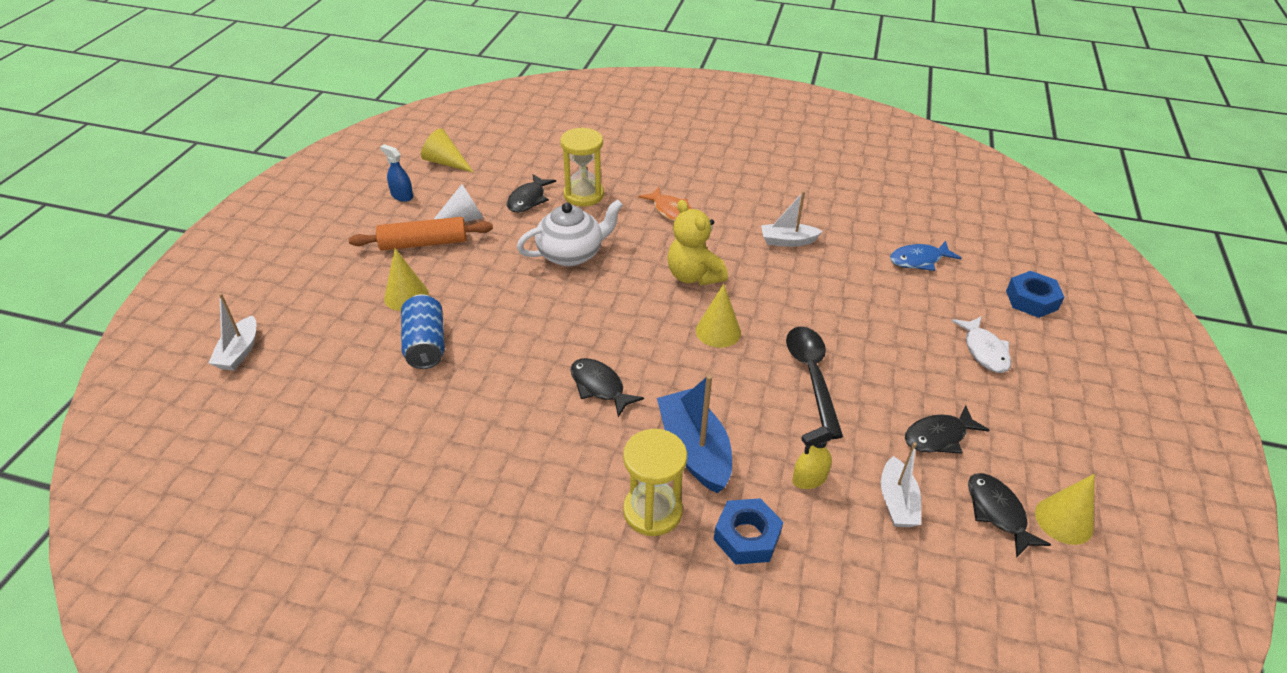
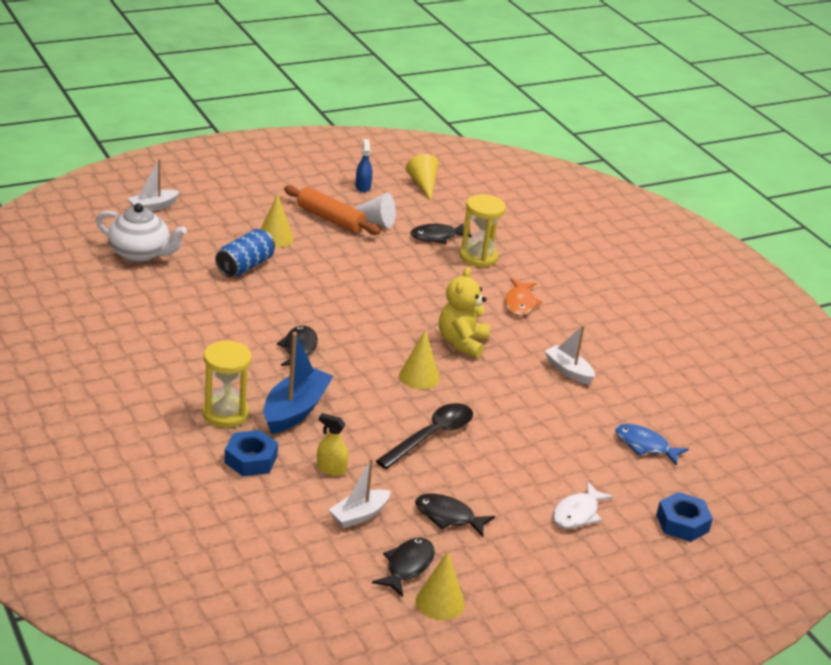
camera: 45 degrees right, 10 degrees down
(571, 254) = (407, 281): white teapot -> white teapot (140, 253)

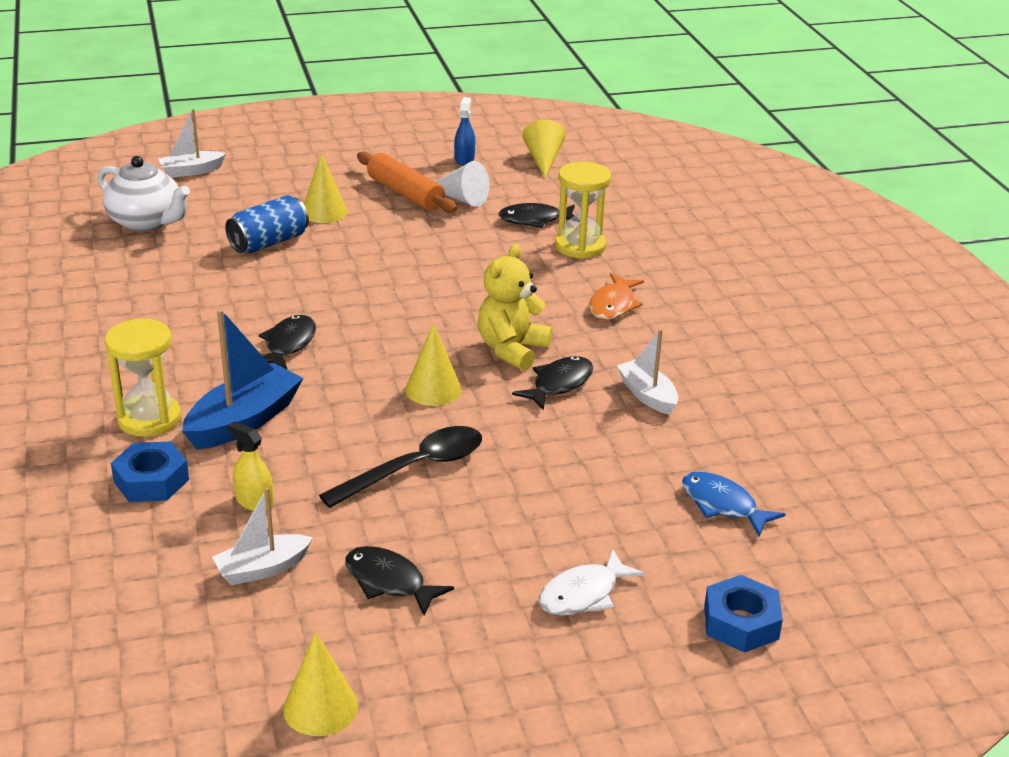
camera: 15 degrees right, 0 degrees up
(407, 566) = (297, 649): black fish -> black fish (559, 384)

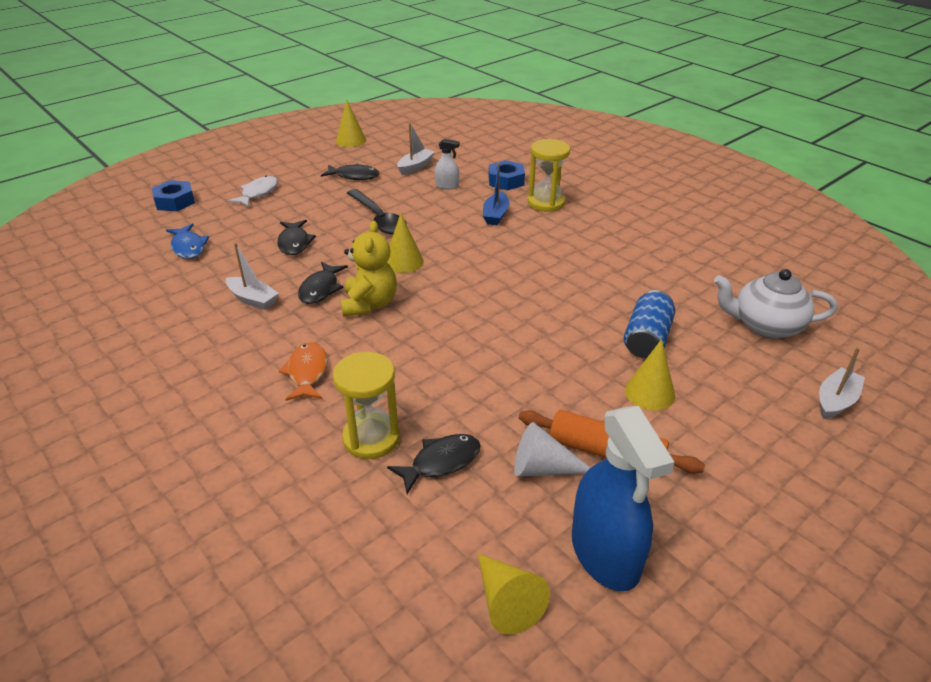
camera: 155 degrees right, 5 degrees up
(244, 421) = (495, 215): blue boat -> blue boat, size x0.63
(254, 502) = (447, 186): yellow spray bottle -> white spray bottle
(288, 344) = (525, 262): black fish -> black fish (294, 243)
(415, 468) = (379, 219): black spoon -> black spoon turned 60 degrees counterclockwise
(464, 159) = (605, 553): blue spray bottle -> blue spray bottle, size x2.15
(723, 505) = (188, 247): blue fish -> blue fish turned 45 degrees clockwise

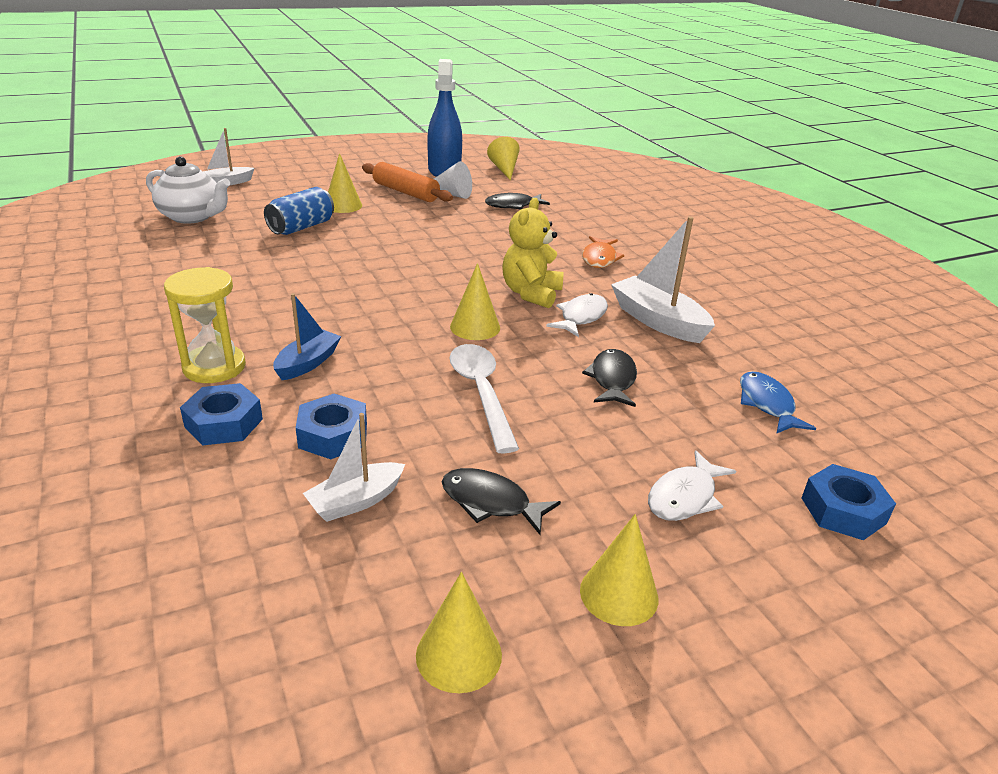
camera: 165 degrees left, 5 degrees down
(253, 299) = (658, 321): white boat -> white boat, size x1.59
(293, 160) = (619, 594): none -> yellow cone
(321, 289) = (581, 317): black fish -> white fish
(371, 438) = (555, 221): yellow hourglass -> none
(379, 219) = (481, 393): black spoon -> white spoon
(447, 186) = (333, 435): white spray bottle -> blue nut

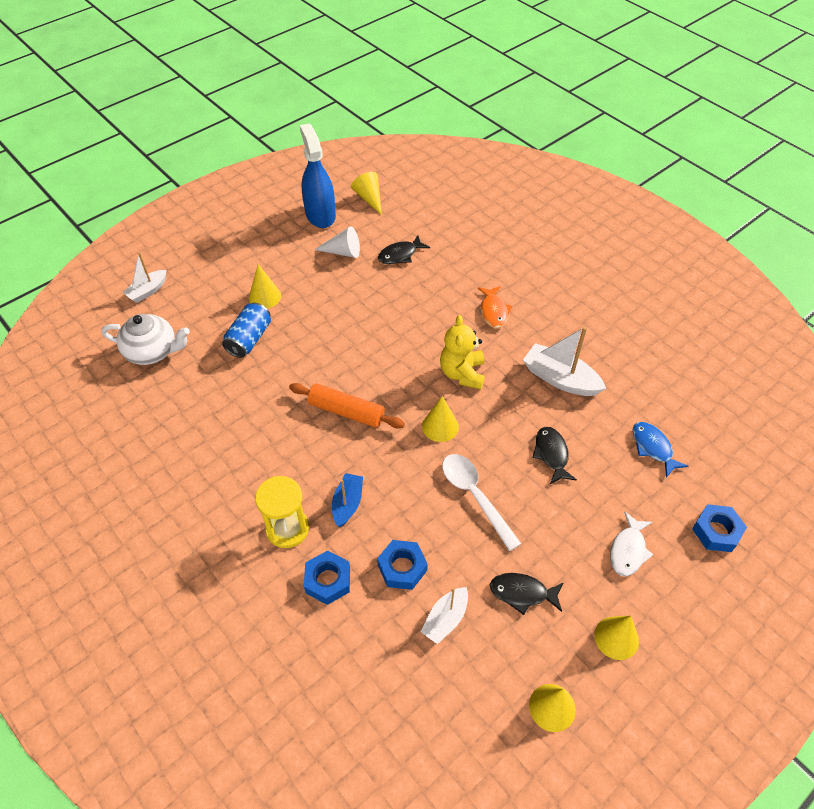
camera: 15 degrees left, 20 degrees up
(405, 192) = (305, 260): orange rolling pin -> orange rolling pin (346, 412)
(581, 317) = (507, 391): white fish -> none

